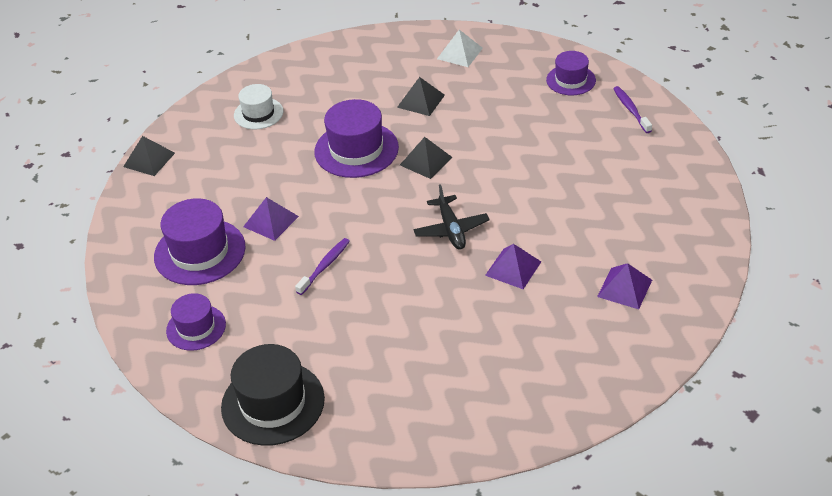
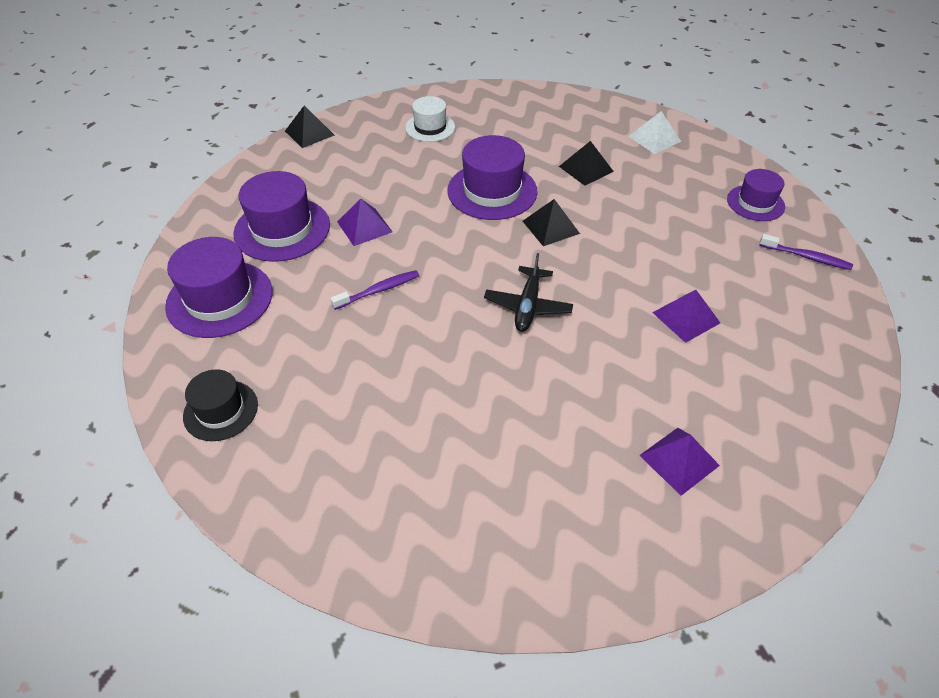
camera: 25 degrees right, 5 degrees up
(196, 327) = (220, 299): purple hat -> purple hat, size x1.63
(273, 403) = (221, 410): black hat -> black hat, size x0.61
(513, 268) = (564, 377): purple pyramid -> purple pyramid (686, 317)
(631, 109) = (806, 257): purple toothbrush -> purple toothbrush turned 105 degrees clockwise

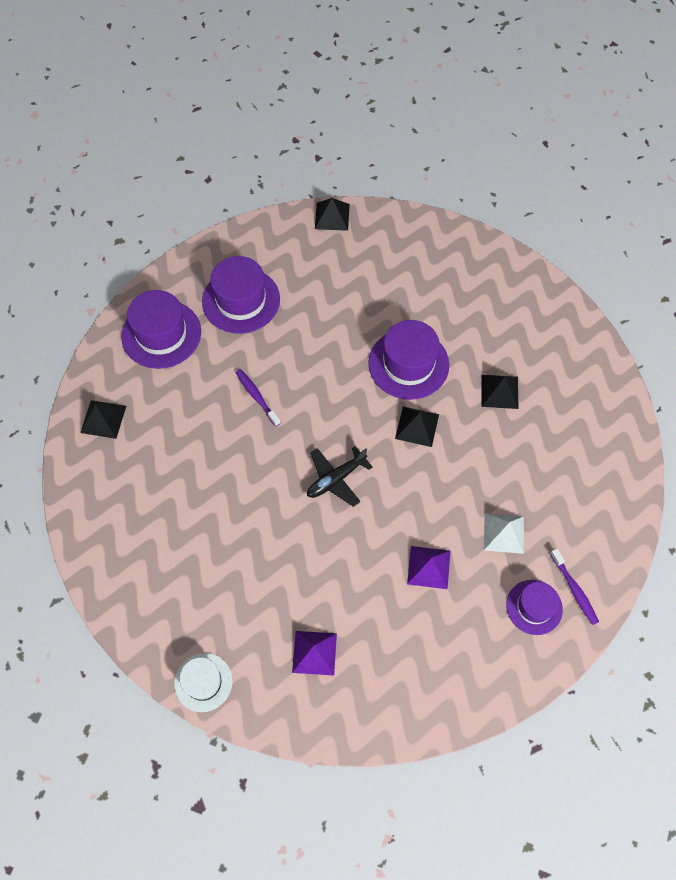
camera: 40 degrees right, 15 degrees up
(221, 410) = (103, 419): black hat -> black pyramid
(364, 226) = (293, 335): purple pyramid -> none
(379, 290) = (257, 397): purple toothbrush -> purple toothbrush turned 135 degrees counterclockwise
(430, 127) = (423, 268): white hat -> white hat (203, 682)
(654, 138) = (588, 399): white pyramid -> white pyramid (503, 533)
(755, 203) = (595, 517): purple hat -> purple hat (534, 607)

